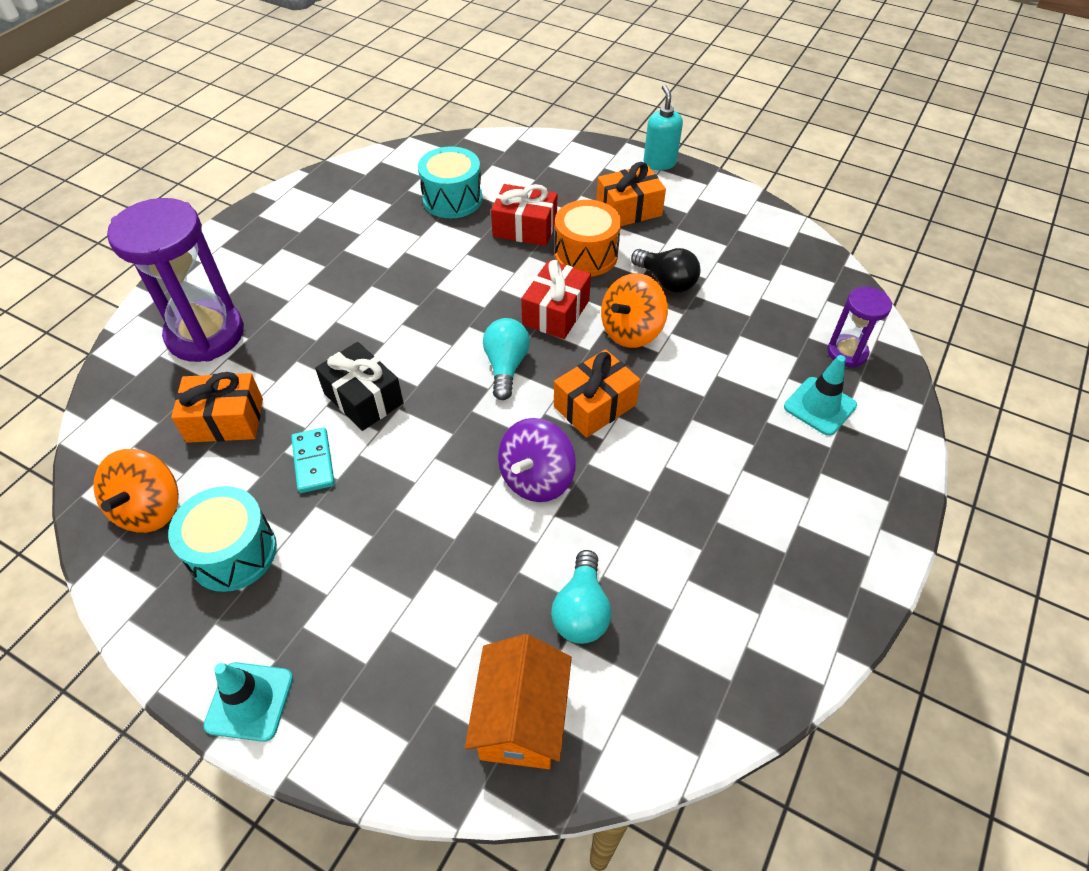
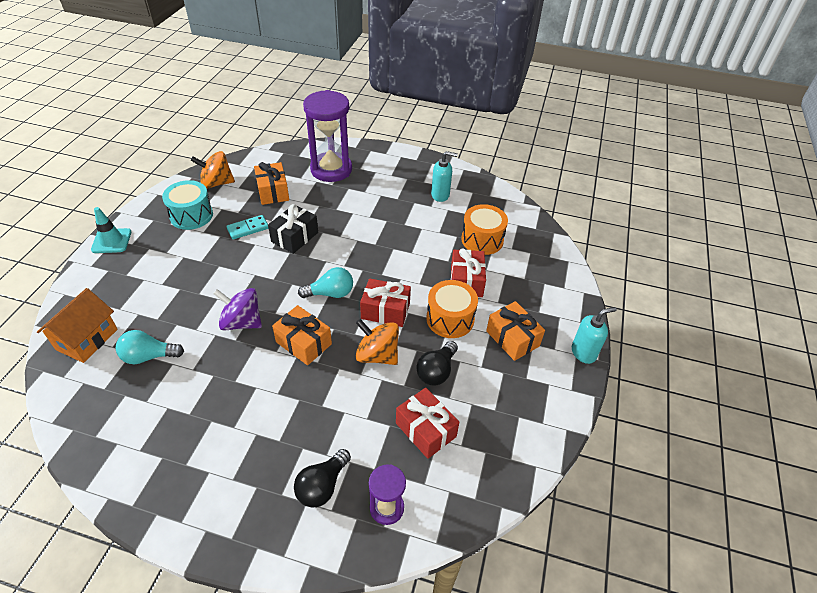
camera: 75 degrees right, 5 degrees down
(340, 220) = (440, 195): none -> turquoise soap dispenser
(452, 199) = (482, 240): turquoise drum -> orange drum
(521, 719) = (87, 339): orange house -> orange house turned 60 degrees counterclockwise
(749, 305) = (426, 430): none -> red gift
(819, 406) = (322, 486): turquoise traffic cone -> black light bulb

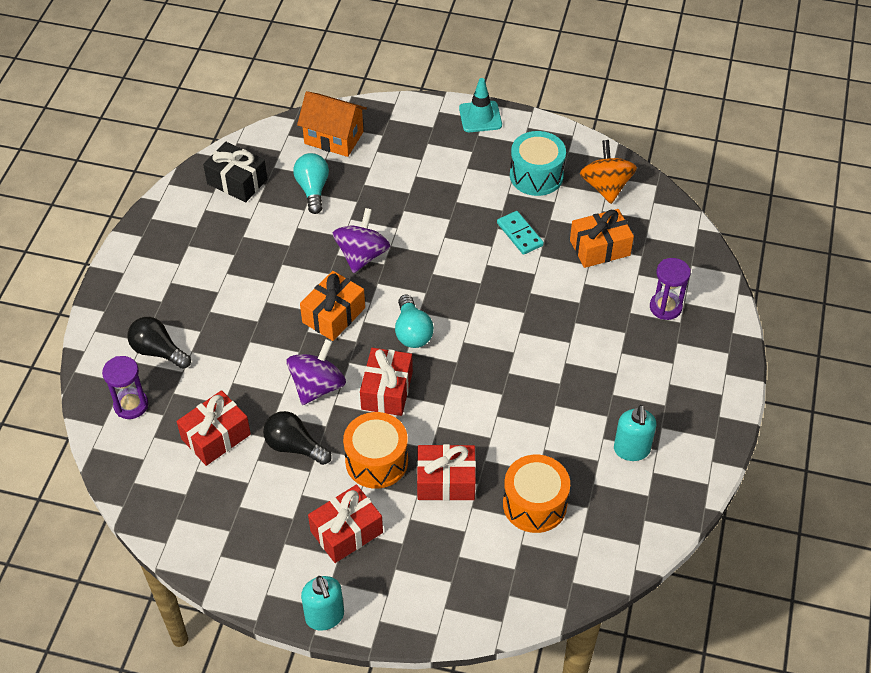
camera: 90 degrees right, 5 degrees up
(295, 237) = (510, 284): black gift -> black gift (237, 182)
(331, 169) = (665, 307): purple hourglass -> purple hourglass, size x0.51
(377, 355) = (317, 386): orange spinning top -> purple spinning top
(512, 338) = (346, 532): orange gift -> red gift

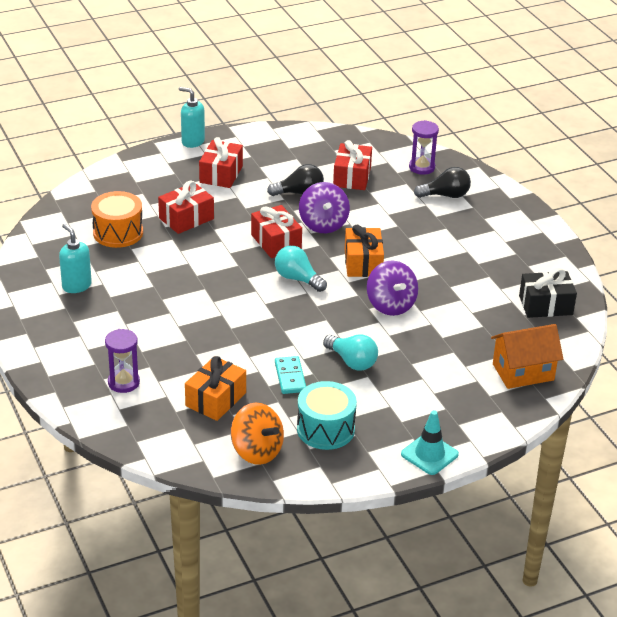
camera: 140 degrees right, 15 degrees down
(313, 189) = (485, 328): turquoise light bulb -> turquoise light bulb (352, 361)
(376, 461) = (240, 208): orange drum -> none
(519, 234) = (290, 377): turquoise domino -> turquoise domino turned 60 degrees clockwise

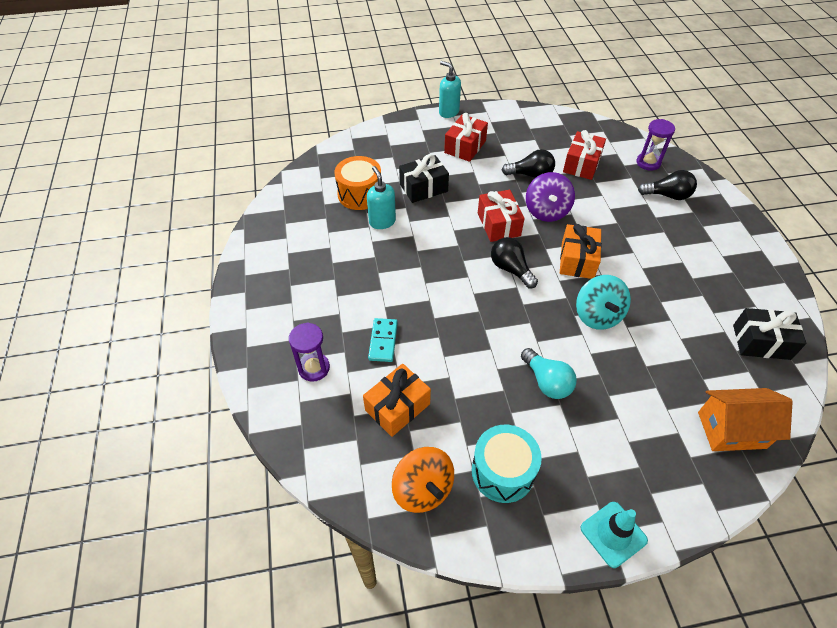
camera: 15 degrees right, 15 degrees up
(76, 286) = (306, 246): turquoise soap dispenser -> turquoise soap dispenser (382, 221)
(186, 218) = (423, 188): red gift -> black gift
(290, 377) = (479, 391): turquoise domino -> turquoise domino (383, 341)
(297, 279) = (511, 269): turquoise light bulb -> black light bulb
(391, 305) = (597, 315): purple spinning top -> turquoise spinning top

